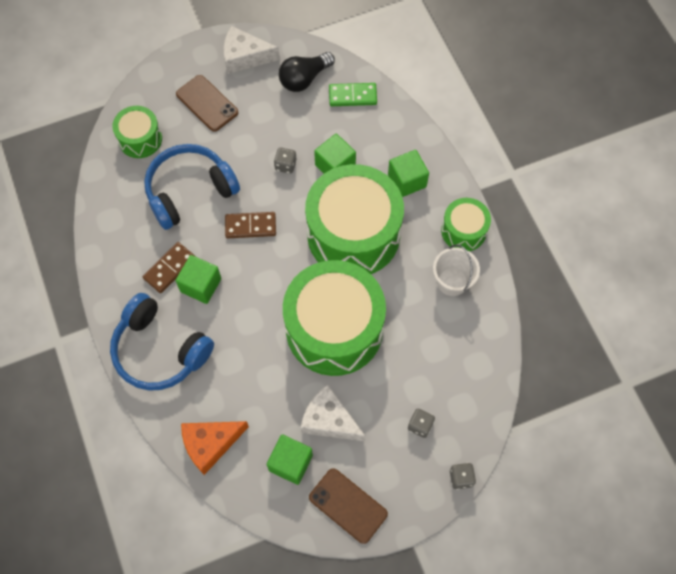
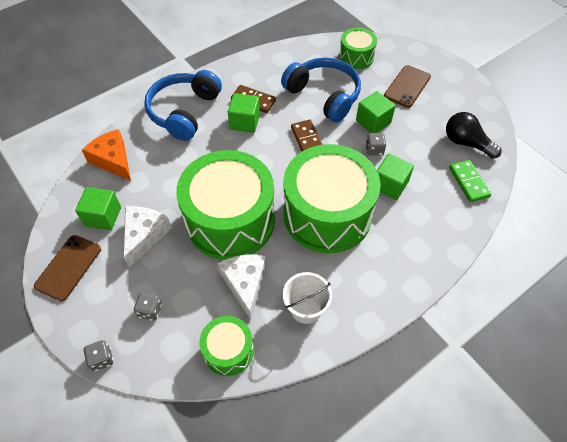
camera: 75 degrees right, 10 degrees down
(245, 57) = (464, 99): white cheese -> white cheese (245, 284)
(407, 181) = (400, 245): green cube -> green cube (373, 122)
(463, 231) = (366, 308): green drum -> green drum (228, 351)

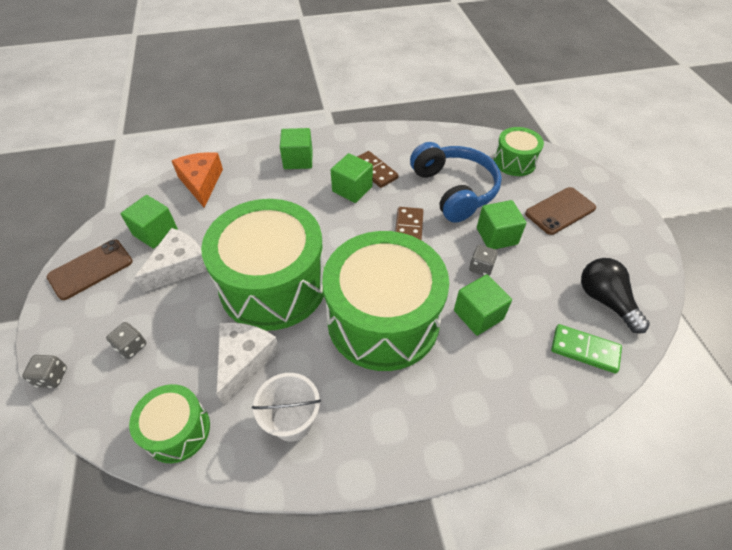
camera: 25 degrees right, 5 degrees down
(184, 112) = (298, 160): blue headphones -> green cube
(468, 182) = (584, 350): green domino -> green domino turned 75 degrees counterclockwise

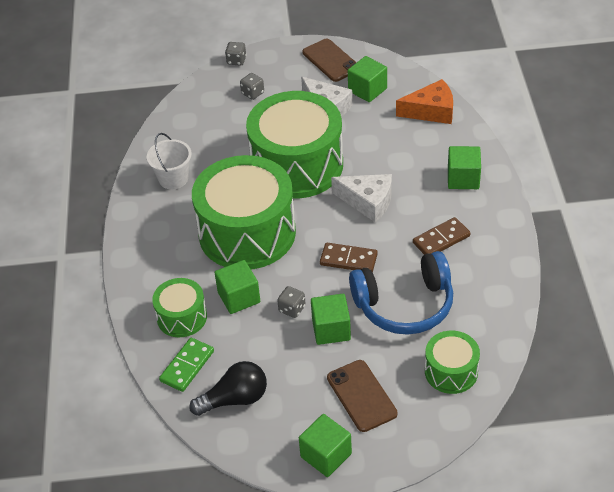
camera: 100 degrees right, 5 degrees down
(177, 430) = (182, 123): green drum -> green drum (182, 317)
(244, 361) = (227, 152): white cheese -> white cheese (368, 202)
(352, 189) = (413, 220): green cube -> green cube (326, 455)

